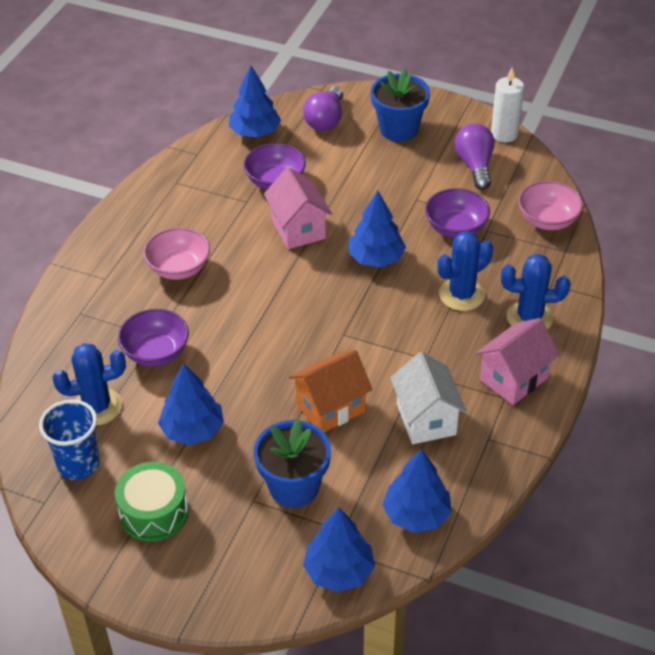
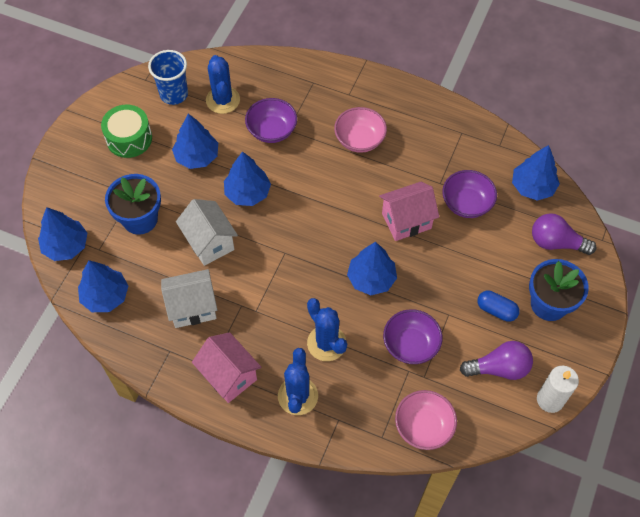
camera: 90 degrees right, 15 degrees up
(254, 373) = (247, 193): none -> blue tree
(330, 408) = (209, 242): orange house -> white house
(408, 165) = (496, 310): none -> blue capsule

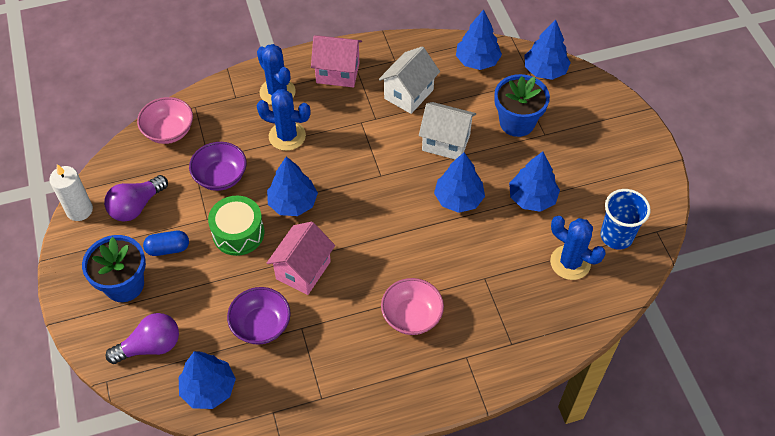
camera: 140 degrees right, 5 degrees down
(129, 138) = (602, 173): green drum -> green drum (238, 233)
(272, 130) = (497, 266): purple bowl -> none

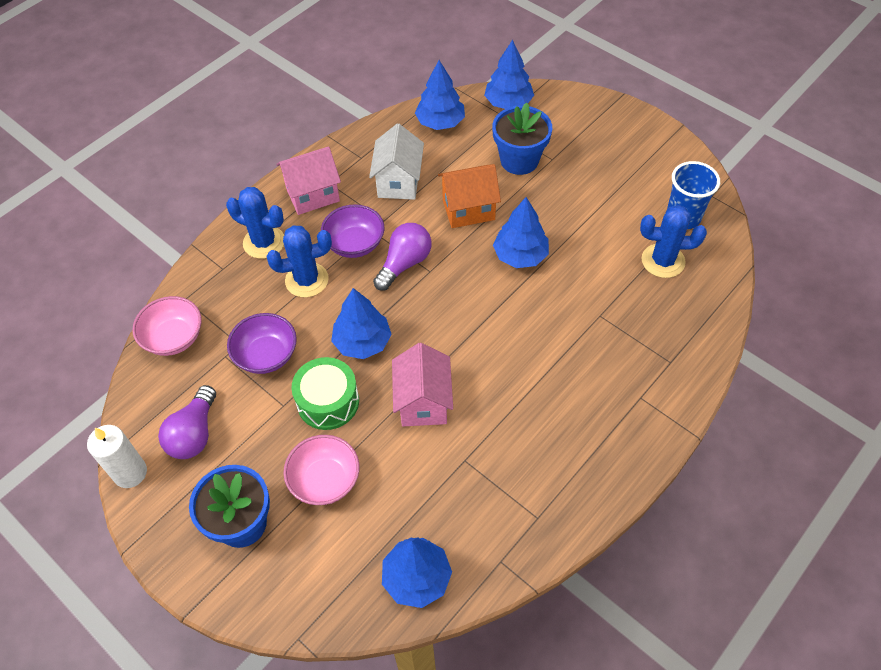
camera: 30 degrees left, 0 degrees up
(150, 346) = (320, 571): purple light bulb -> purple light bulb (404, 263)
(168, 249) = (263, 459): blue capsule -> none
(261, 325) = (422, 481): purple bowl -> purple bowl (355, 244)
(411, 316) = (562, 388): pink bowl -> pink bowl (325, 480)
(446, 142) = (468, 210): white house -> orange house
(532, 198) = (585, 221): blue tree -> none

